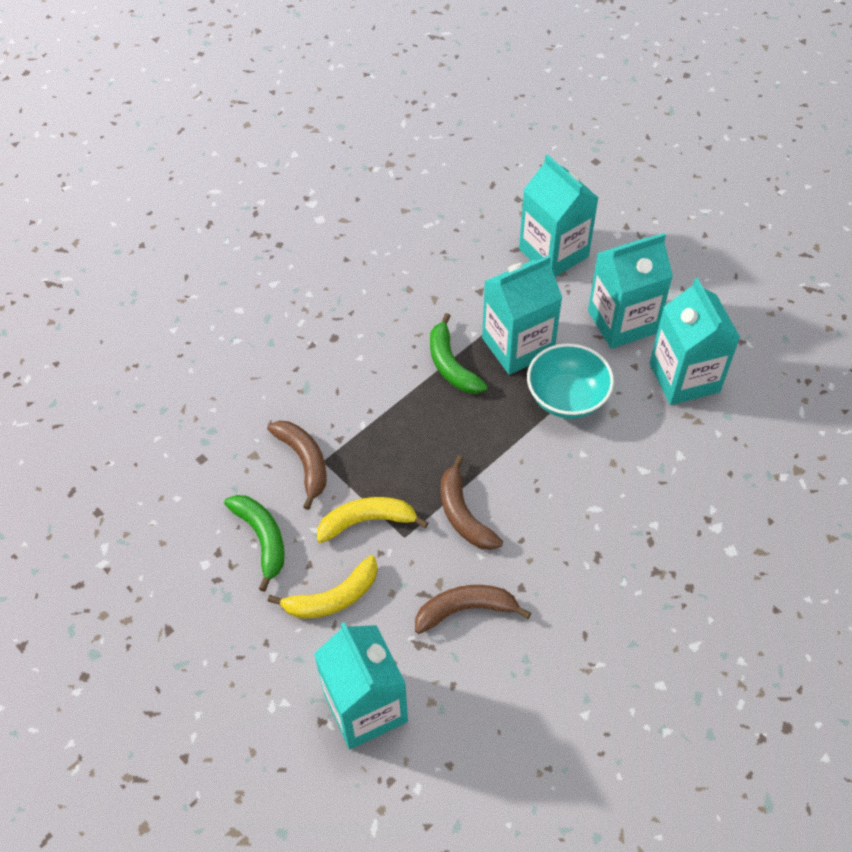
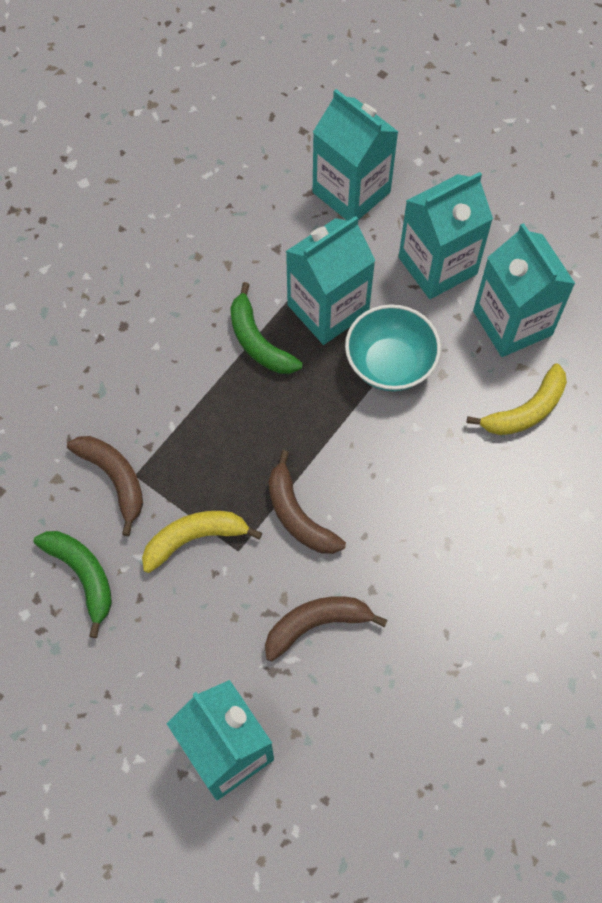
camera: 10 degrees left, 10 degrees up
(333, 597) = (172, 632): yellow banana -> yellow banana (526, 410)

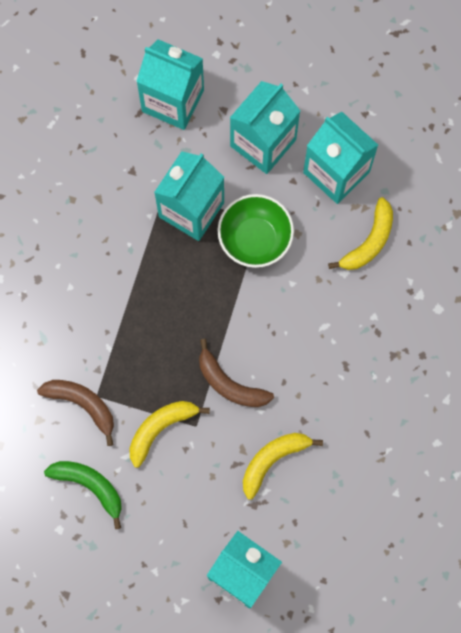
camera: 20 degrees left, 10 degrees up
(258, 342) = (148, 255): green banana -> none
(316, 624) = (273, 460): brown banana -> yellow banana
(390, 364) = (255, 239): turquoise bowl -> green bowl

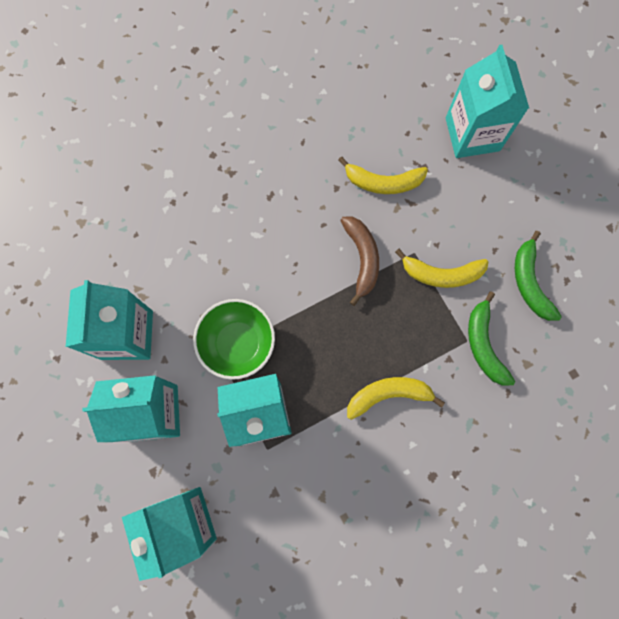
camera: 135 degrees left, 0 degrees up
(82, 404) = (483, 344): brown banana -> green banana
(369, 241) = (161, 262): yellow banana -> yellow banana (388, 395)

